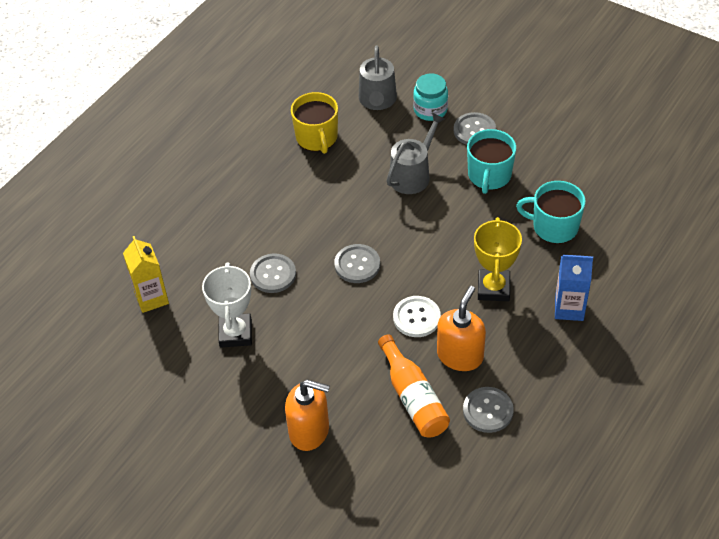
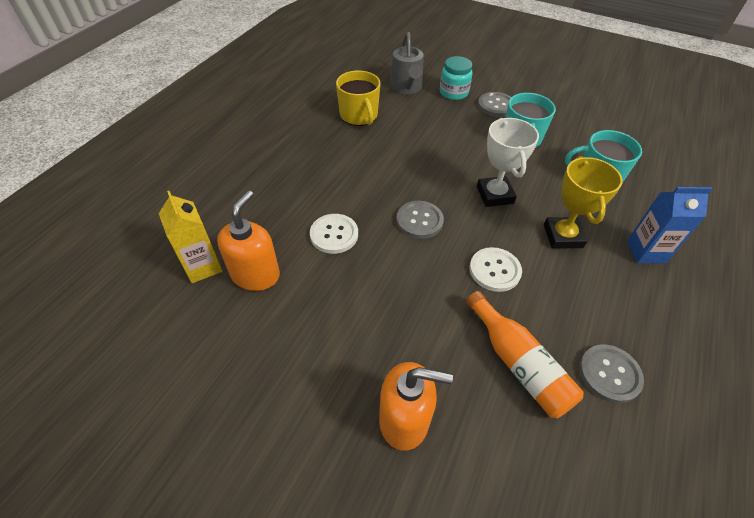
camera: 10 degrees left, 0 degrees up
(235, 333) = (300, 300): white trophy -> white trophy (495, 195)
(273, 274) = (334, 234): grey button -> white button
(412, 175) = (452, 141): grey watering can -> none
(460, 355) = (554, 309): orange soap dispenser -> orange soap dispenser (255, 274)

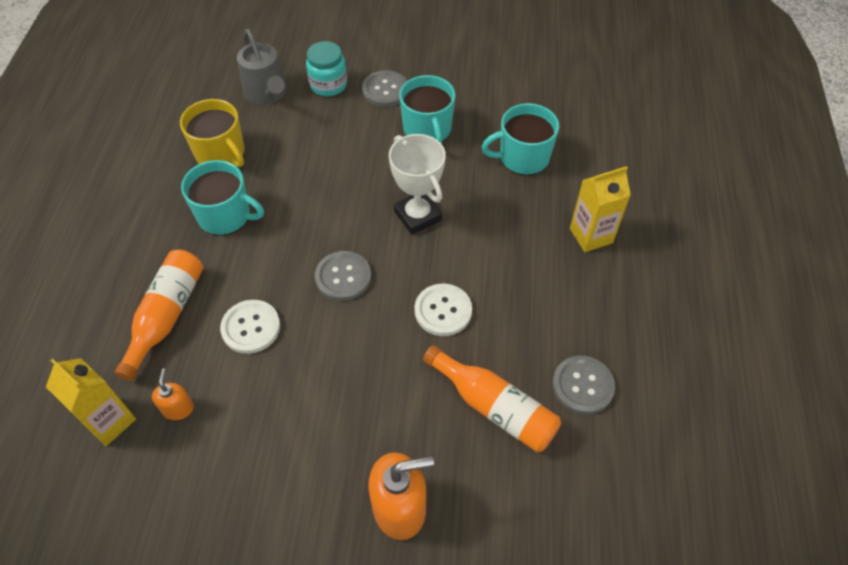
camera: 20 degrees left, 5 degrees up
(255, 274) = (178, 408): orange soap dispenser -> orange soap dispenser, size x0.53
(275, 208) = (166, 316): none -> orange bottle
(346, 155) = (225, 215): none -> turquoise mug
(563, 236) = (503, 244): yellow trophy -> none
(646, 252) = (591, 235): blue carton -> yellow carton

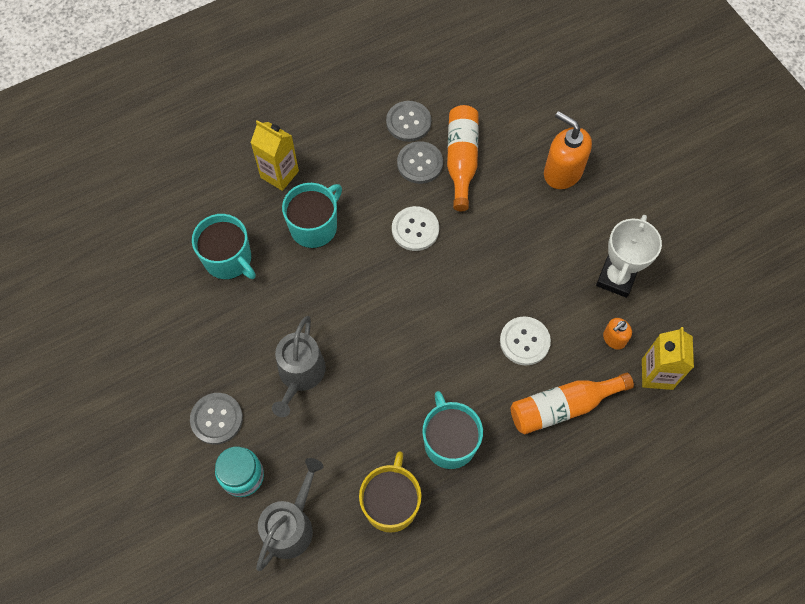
camera: 125 degrees left, 10 degrees up
(343, 277) = (437, 311): grey button -> grey button (420, 163)
(375, 152) = (300, 374): none -> grey watering can
(417, 216) = (344, 298): white trophy -> white trophy (616, 278)
(427, 130) = (244, 350): turquoise mug -> turquoise mug (314, 226)

